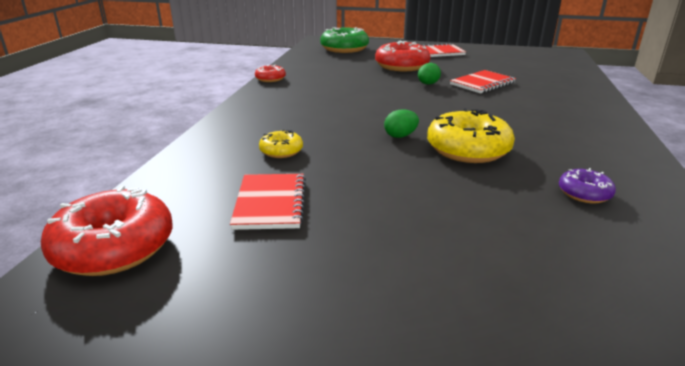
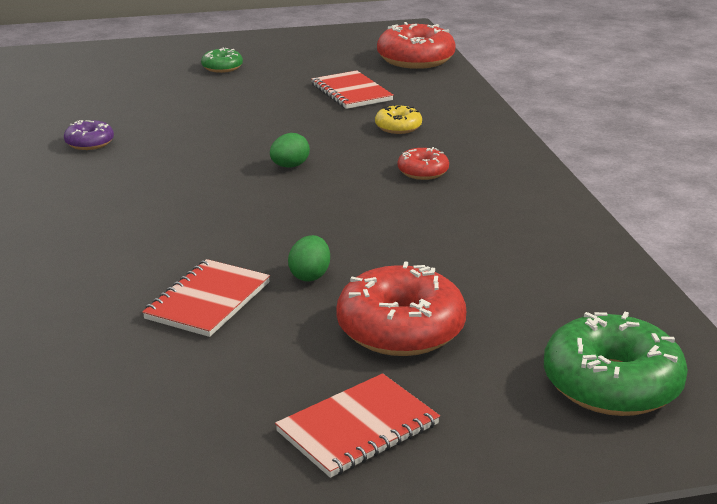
camera: 155 degrees right, 0 degrees up
(270, 79) = (588, 228): red donut -> red donut (423, 172)
(398, 310) = (222, 67): none -> green donut
(468, 149) = (205, 164): yellow donut -> none

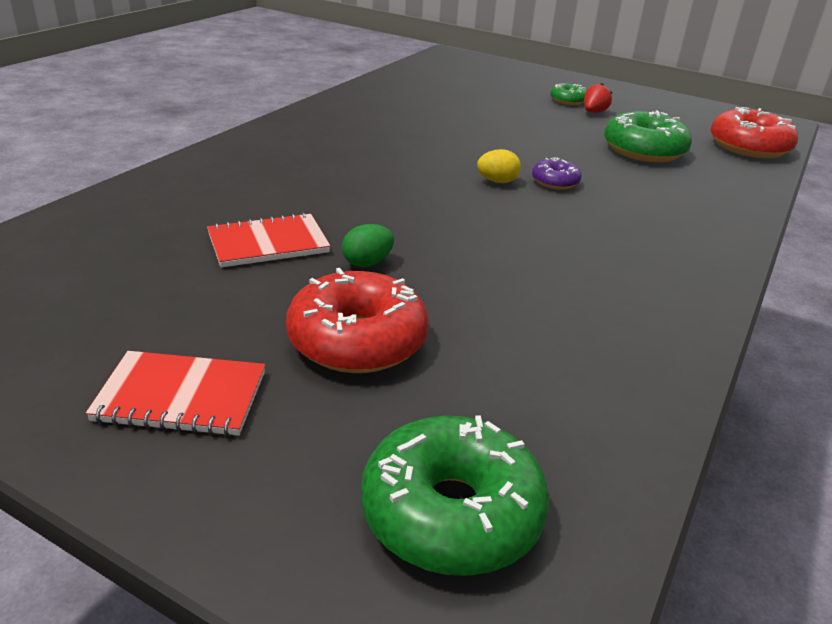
camera: 40 degrees right, 5 degrees up
(89, 143) = (389, 114): purple donut -> purple donut (555, 182)
(260, 71) = (593, 112): none -> red strawberry
(290, 166) = (497, 181): green egg -> yellow egg
(351, 92) = (644, 151): red notebook -> green donut
(398, 127) = (640, 189): yellow donut -> none
(423, 172) = (602, 231): red donut -> none

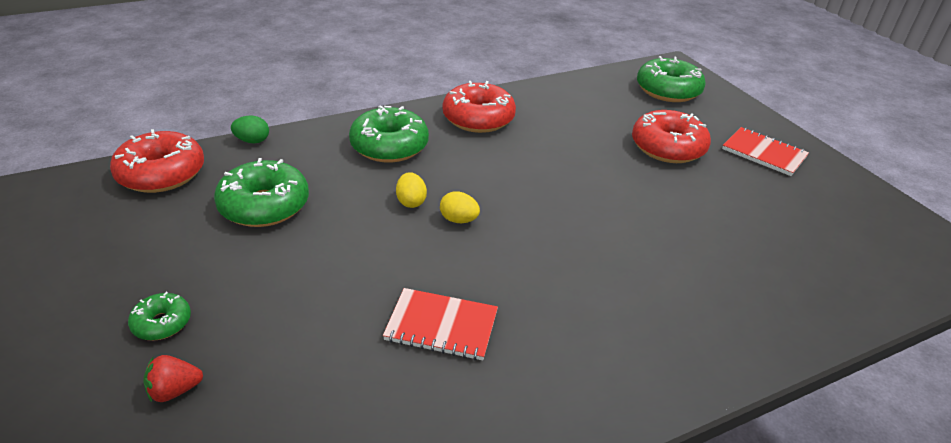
camera: 145 degrees left, 5 degrees up
(268, 243) = (693, 224): red notebook -> red notebook (441, 326)
(367, 263) = (632, 186): green egg -> green egg (252, 141)
(555, 182) = (411, 202): purple donut -> yellow egg
(593, 112) = (183, 284): red strawberry -> red strawberry (175, 390)
(648, 285) = (478, 118): none -> red donut
(662, 218) = (389, 146): none -> green donut

